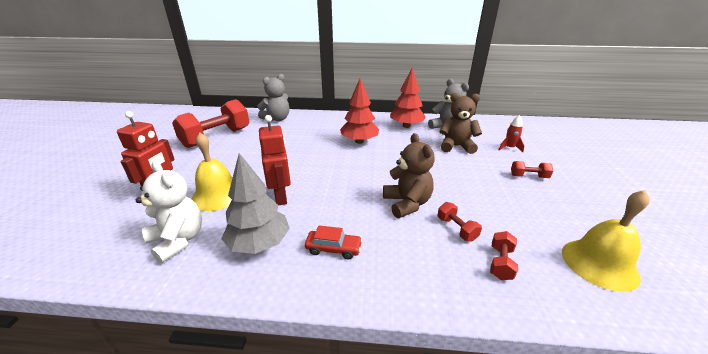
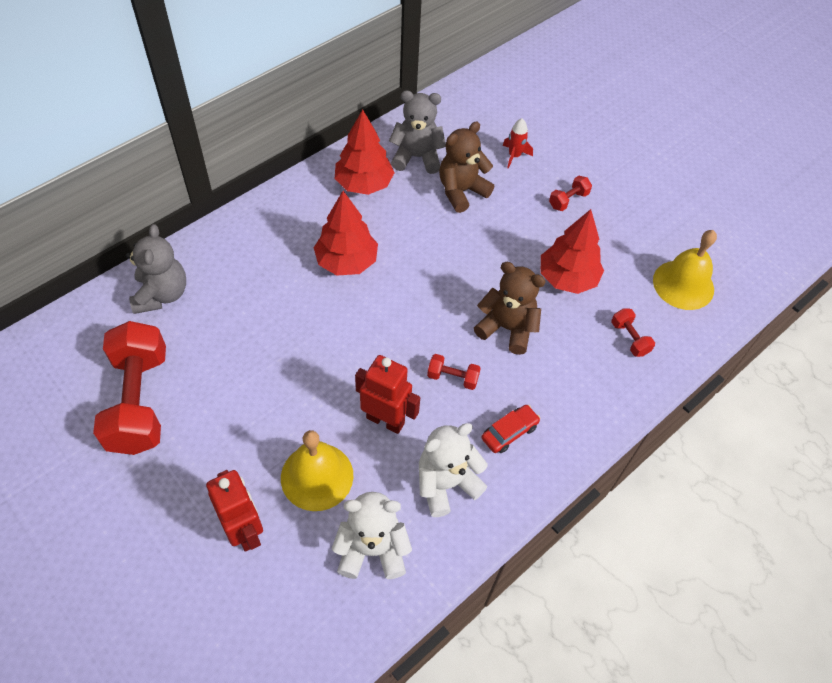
camera: 50 degrees left, 25 degrees up
(259, 243) = (446, 484): grey tree -> white teddy bear
(456, 229) = (573, 327): red dumbbell -> red dumbbell (452, 378)
(483, 206) = (567, 278): none -> red tree

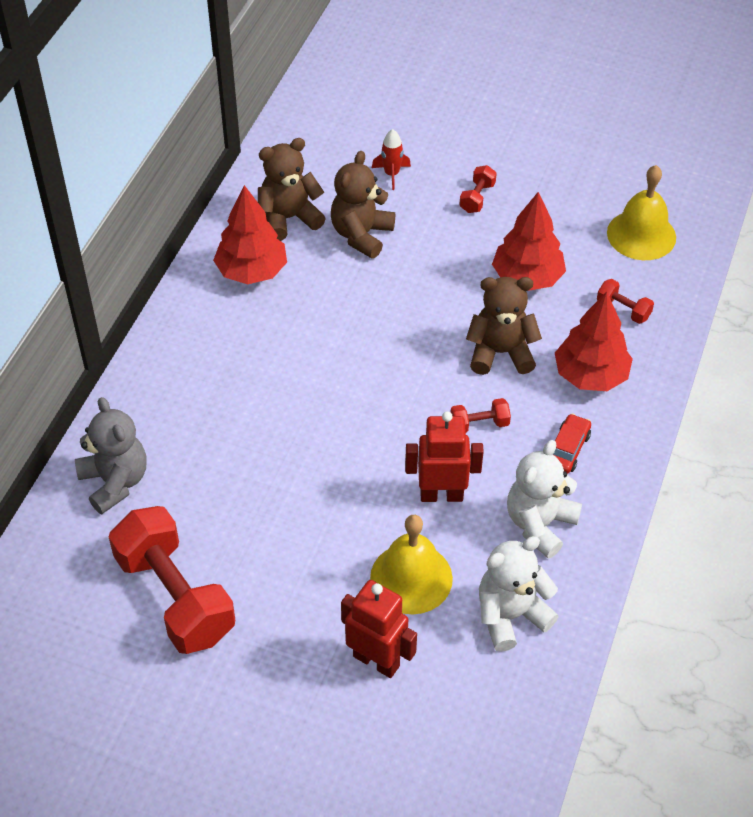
camera: 25 degrees left, 5 degrees down
(346, 262) = (291, 360): red tree -> red tree (590, 375)
(417, 157) = (289, 218): grey teddy bear -> brown teddy bear

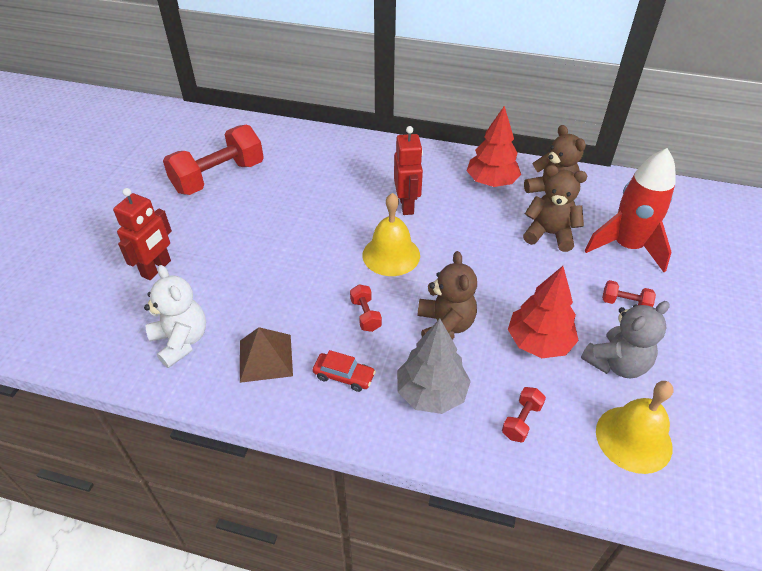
camera: 85 degrees right, 5 degrees down
(115, 482) = (304, 146): grey teddy bear -> grey teddy bear (616, 363)
(391, 174) = (626, 247): red rocket -> red rocket, size x2.30
(411, 578) = (221, 282): yellow bell -> yellow bell (391, 255)
(441, 494) = (295, 295): red robot -> red robot (407, 205)
(539, 524) = (266, 358): white teddy bear -> brown pyramid
(590, 375) = (431, 393): red tree -> grey tree

